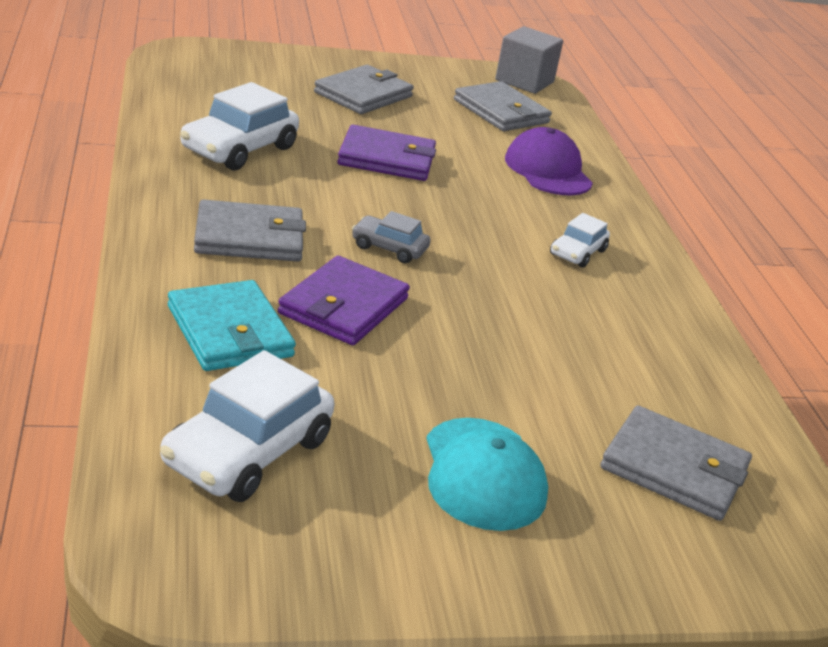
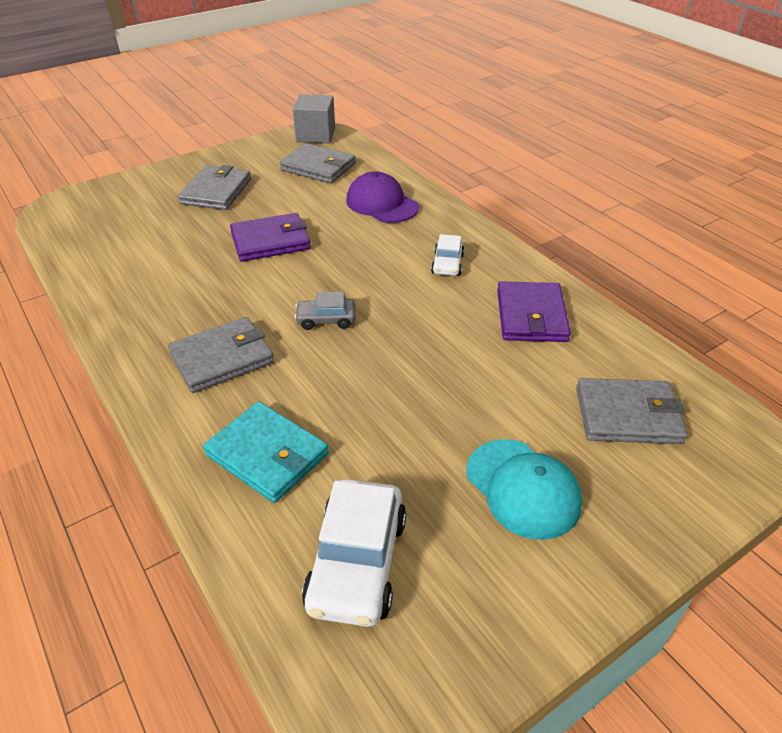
camera: 20 degrees left, 10 degrees up
(239, 149) = (160, 279): white car -> none
(343, 306) = (331, 388): purple wallet -> purple wallet (531, 316)

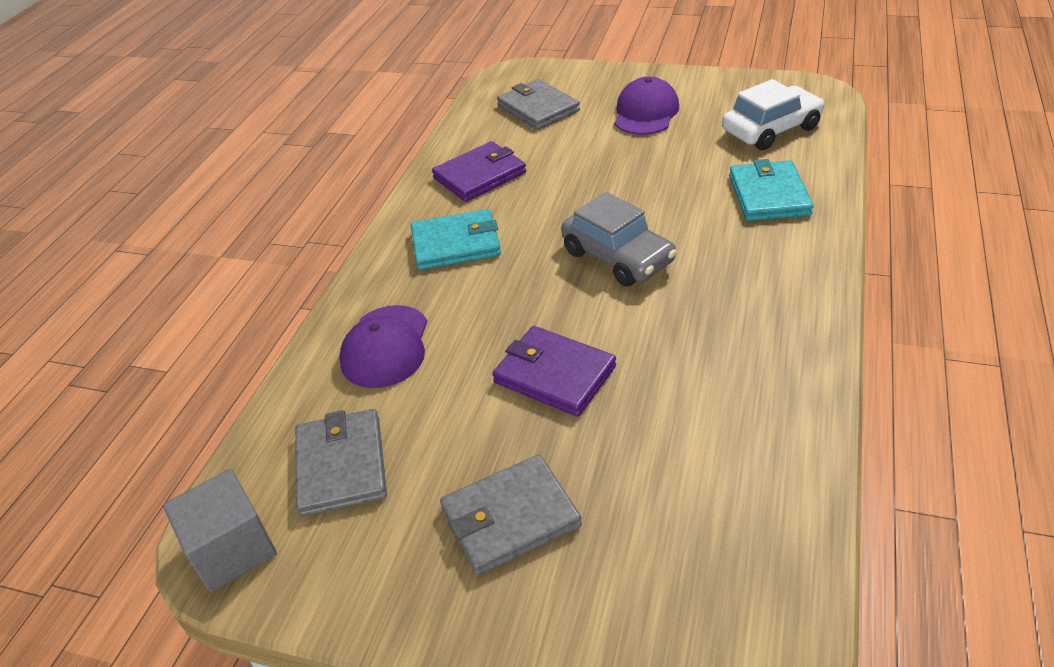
camera: 125 degrees left, 0 degrees up
(222, 358) = (736, 274): grey wallet -> none
(326, 320) = (617, 257): grey car -> grey car, size x1.82
(447, 264) = (456, 244): white car -> turquoise wallet
(523, 488) = (645, 113): turquoise cap -> purple cap

